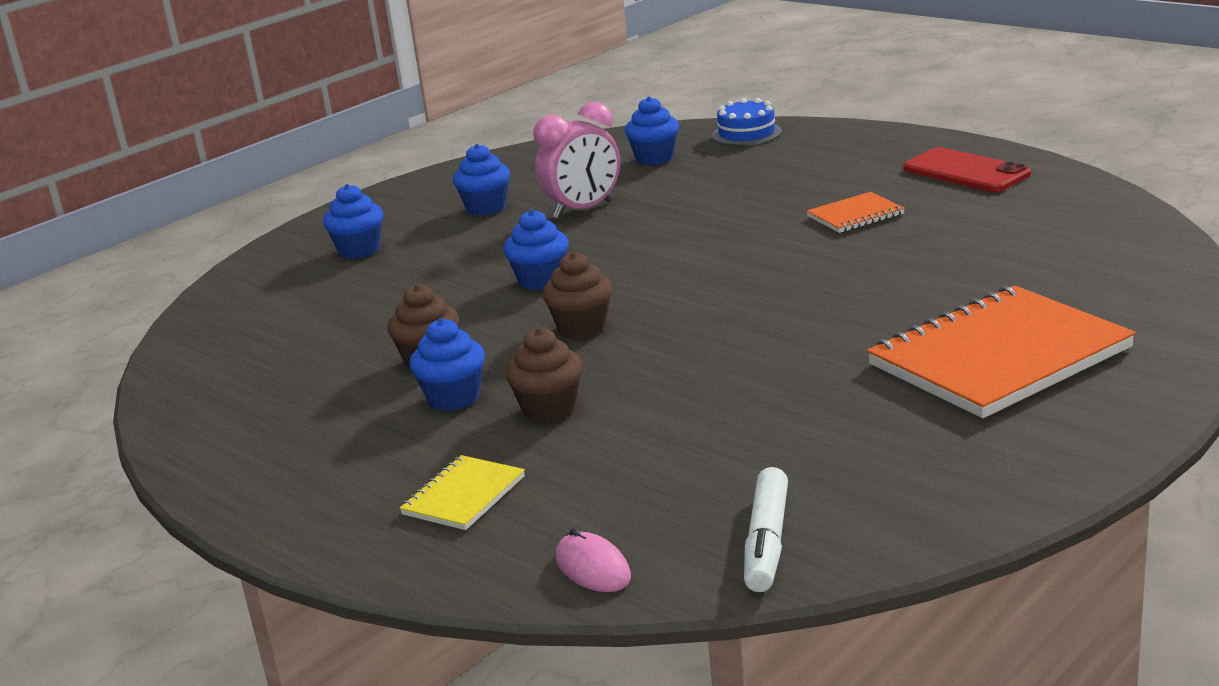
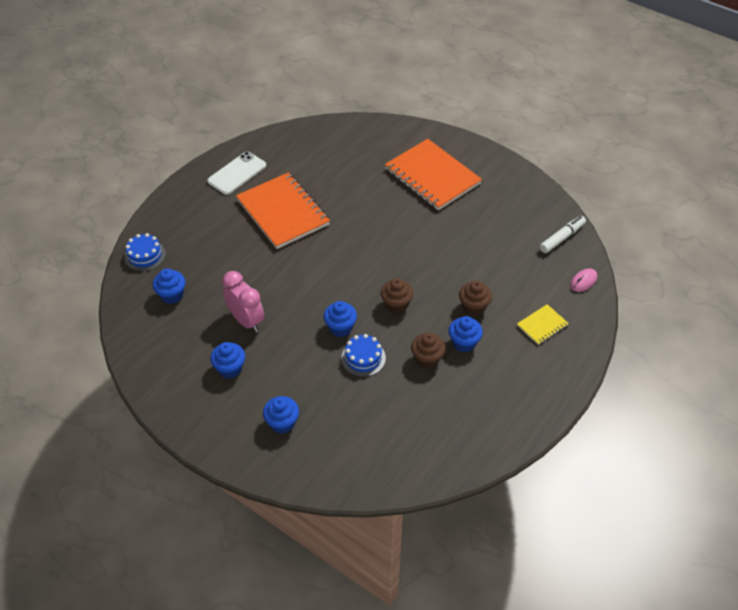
camera: 100 degrees left, 25 degrees up
(460, 303) = (363, 358): none -> blue cake
(464, 496) = (542, 325): yellow notebook -> yellow notebook turned 60 degrees counterclockwise
(767, 542) = (562, 238): white marker -> white marker turned 45 degrees counterclockwise
(855, 215) = (283, 212): orange notebook -> orange notebook, size x2.17
(966, 172) = (237, 173): red phone -> white phone

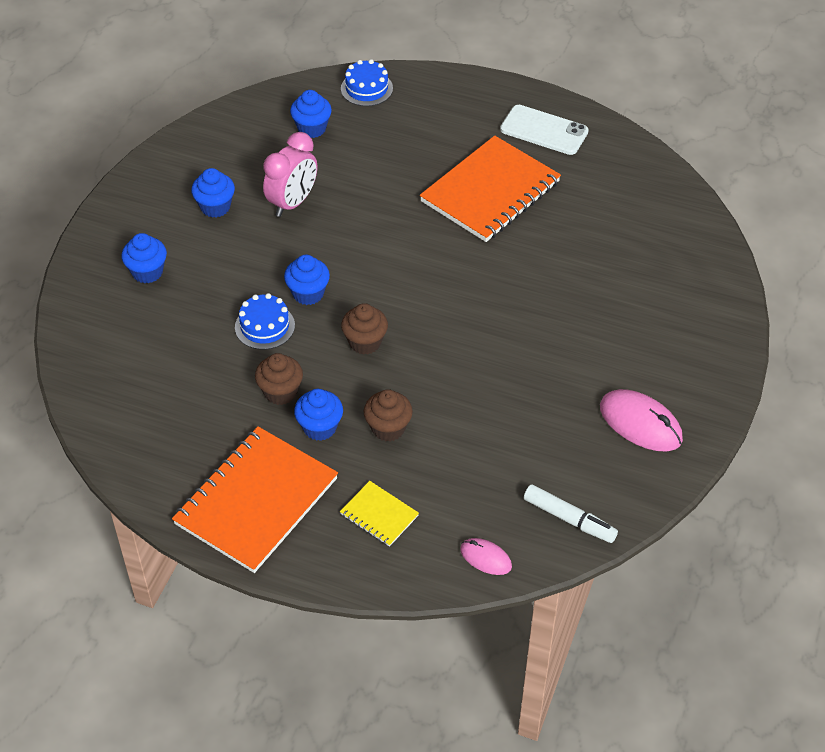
camera: 75 degrees right, 0 degrees up
(432, 176) = (634, 336): orange notebook -> orange notebook (256, 501)
(499, 191) = (640, 423): none -> pink mouse

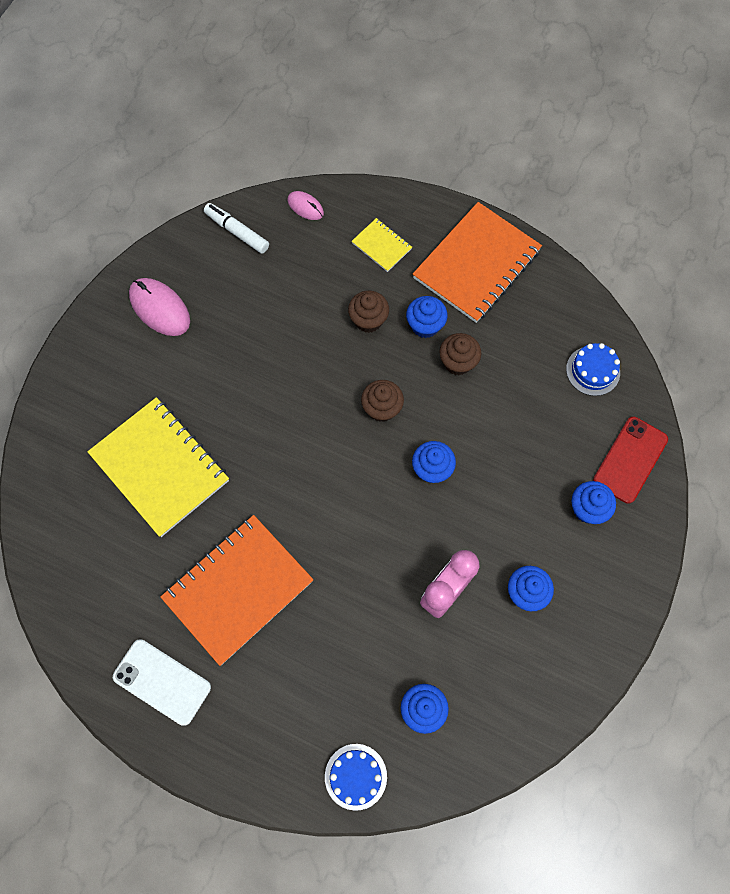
camera: 175 degrees left, 20 degrees up
(95, 315) = (630, 460): none -> red phone
(264, 326) = (472, 434): blue cake -> blue cake (593, 370)
(592, 276) = (160, 467): none -> yellow notebook

